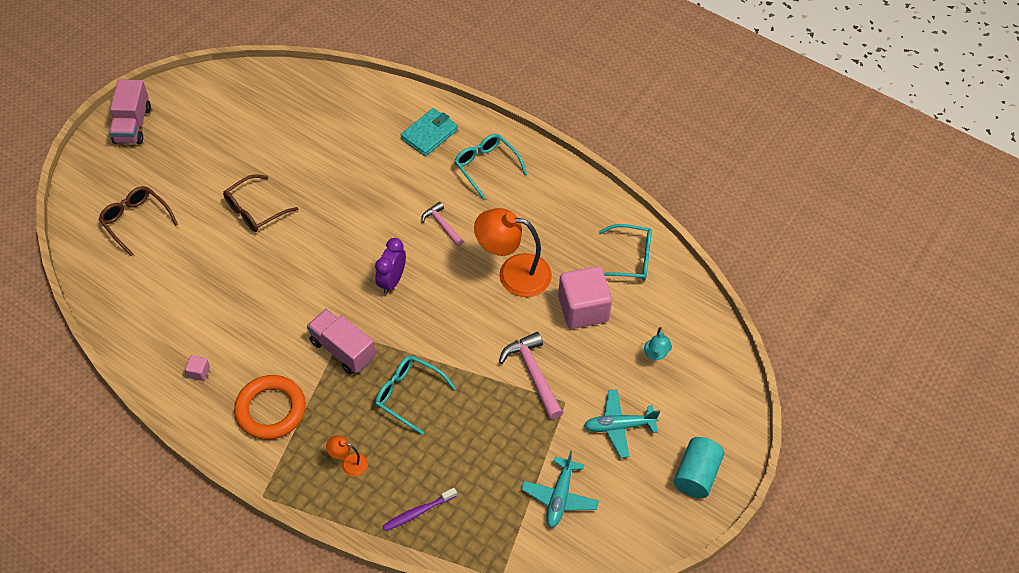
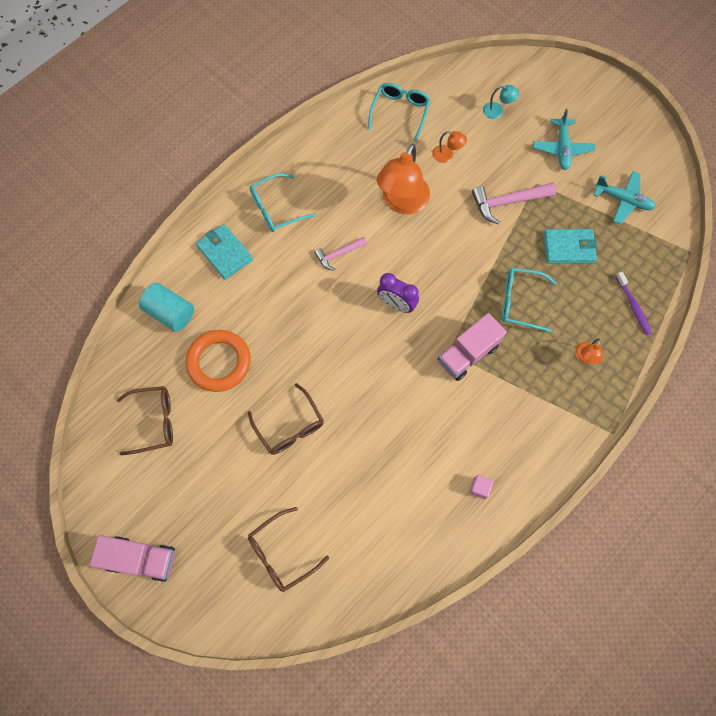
camera: 80 degrees left, 15 degrees up
(254, 112) = (154, 421): none -> brown glasses
(271, 410) = (526, 422): orange ring -> orange ring (219, 362)
(409, 395) = (520, 302): turquoise glasses -> turquoise glasses turned 60 degrees clockwise
(484, 440) = (569, 248): none -> turquoise wallet
(583, 309) = (447, 155): pink cube -> orange lamp
(696, 475) = (607, 105): turquoise cylinder -> turquoise cylinder (170, 313)

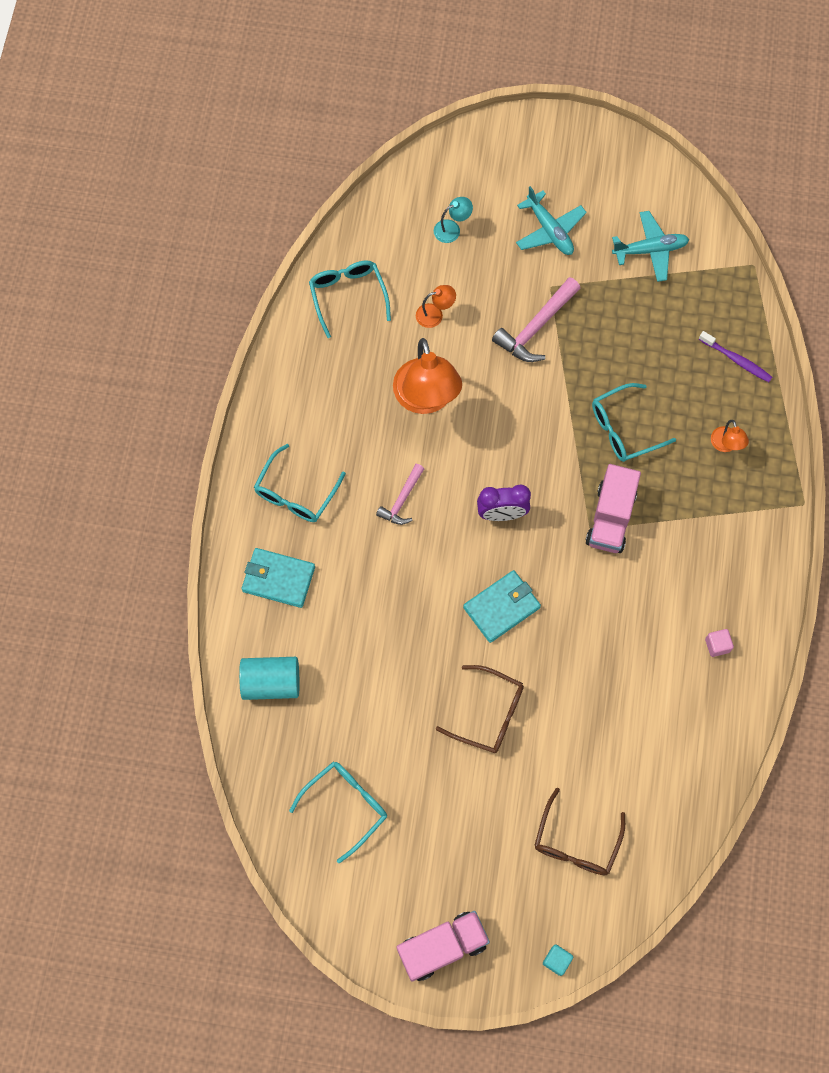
camera: 35 degrees left, 0 degrees up
(154, 421) = (346, 806): brown glasses -> turquoise glasses
(207, 625) = (556, 960): none -> turquoise cube
(219, 362) = (365, 699): orange ring -> none
(569, 248) = (632, 338): turquoise wallet -> turquoise wallet (501, 607)

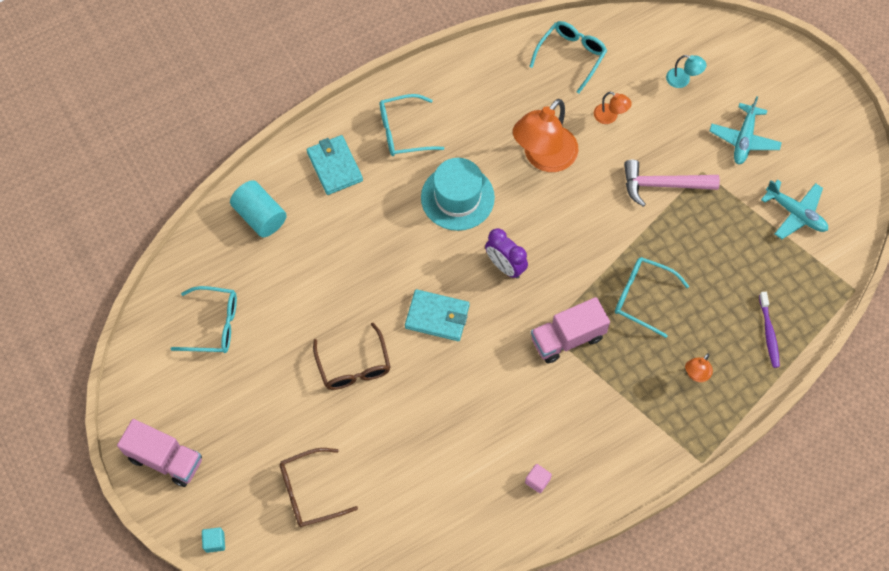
camera: 50 degrees right, 5 degrees down
(402, 500) = (457, 197): pink hammer -> turquoise hat

